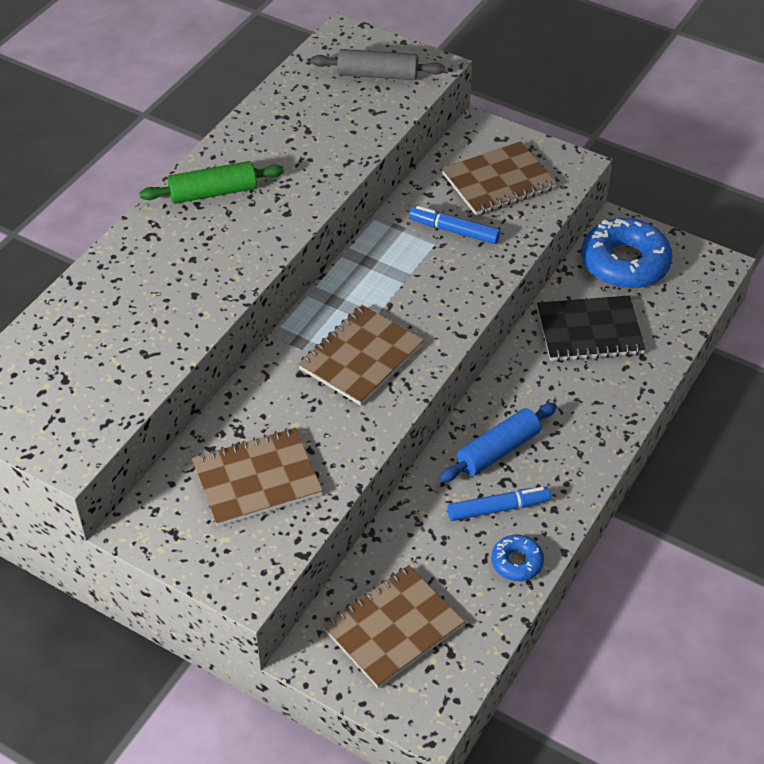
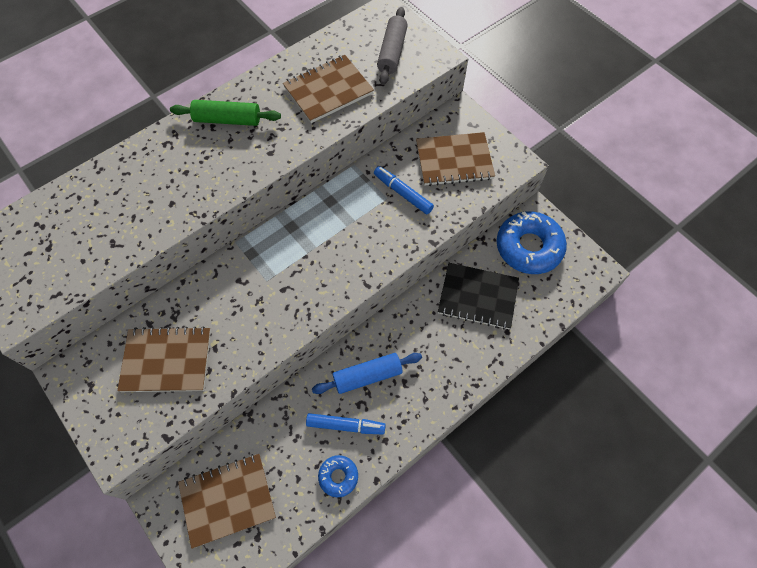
camera: 20 degrees right, 15 degrees up
(361, 357) = (287, 280): brown notebook -> brown notebook (328, 90)
(377, 75) = (392, 52): grey rolling pin -> grey rolling pin turned 75 degrees clockwise

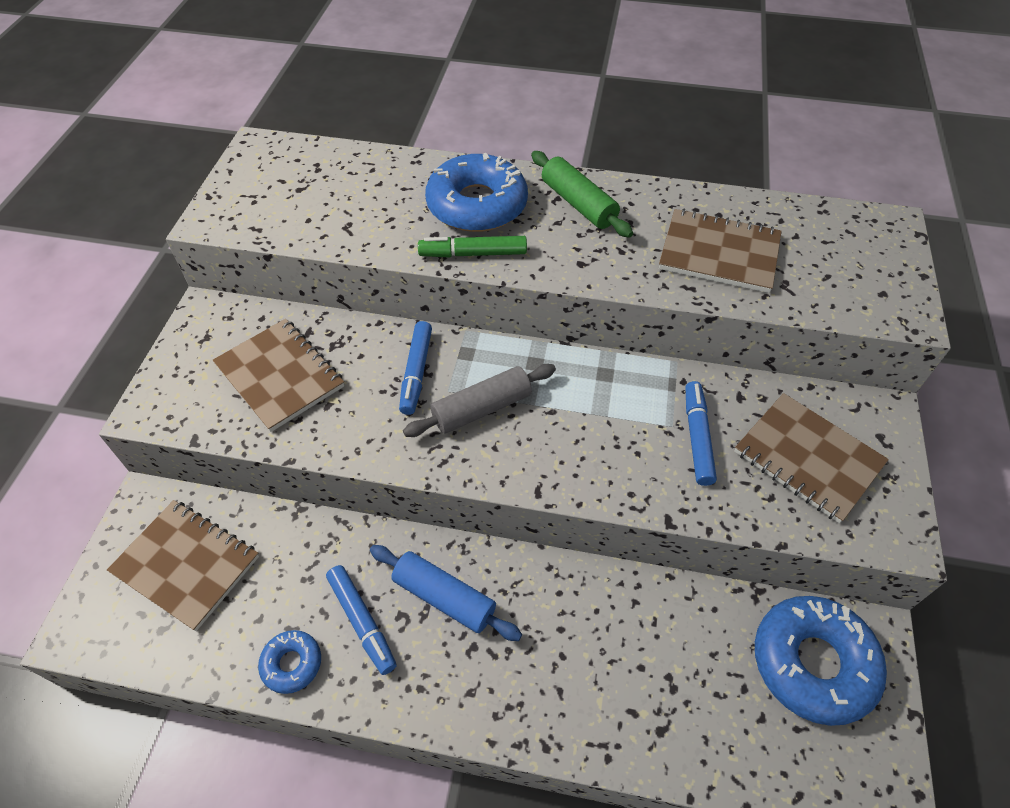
camera: 50 degrees right, 10 degrees down
(173, 166) = (477, 205): none -> blue donut
(208, 196) = (473, 254): none -> green marker
(238, 287) = (416, 372): none -> blue marker
(392, 52) = (848, 270): grey rolling pin -> grey rolling pin (482, 409)
(477, 297) = (671, 650): black notebook -> none

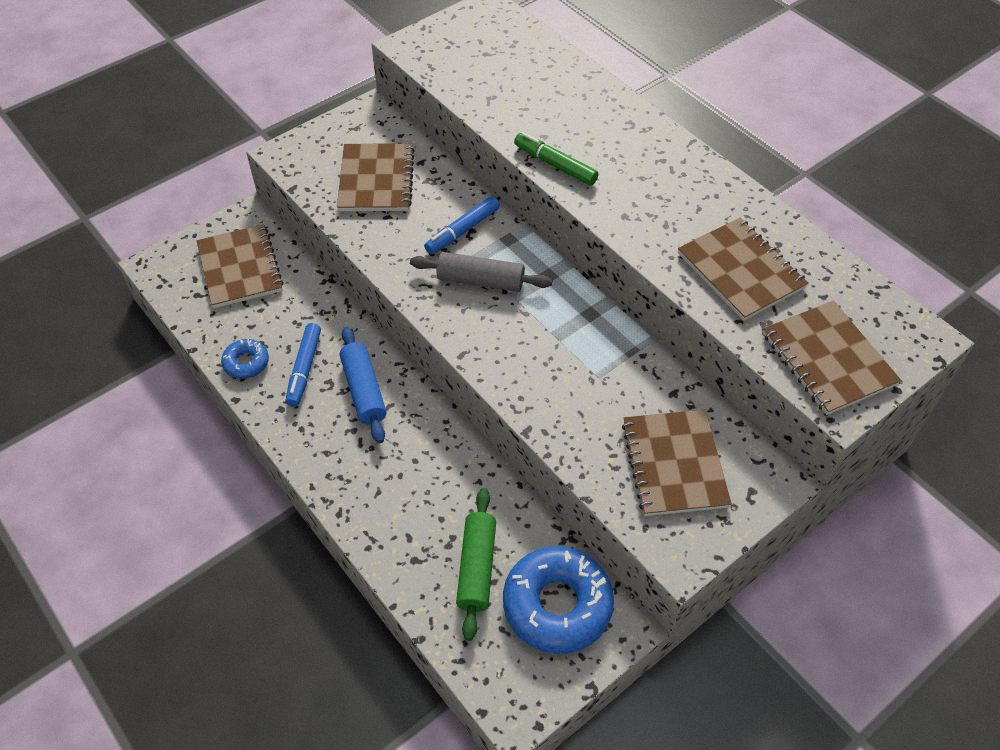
camera: 40 degrees right, 0 degrees up
(477, 205) = (596, 132): blue donut -> none
(578, 204) = (673, 173): green rolling pin -> green rolling pin (476, 567)
(697, 437) = (608, 396): blue marker -> none
(857, 284) = (828, 359): none -> brown notebook

